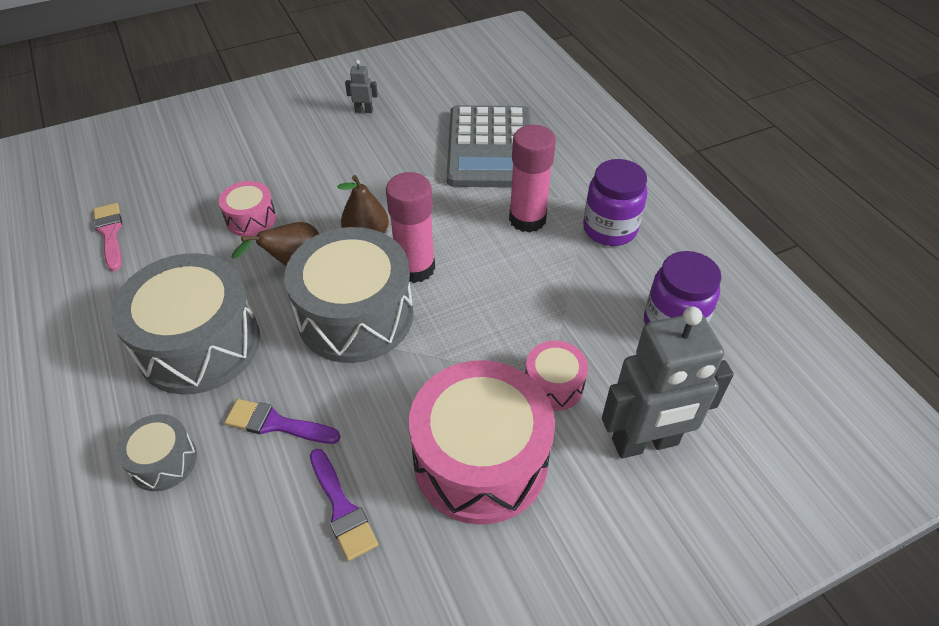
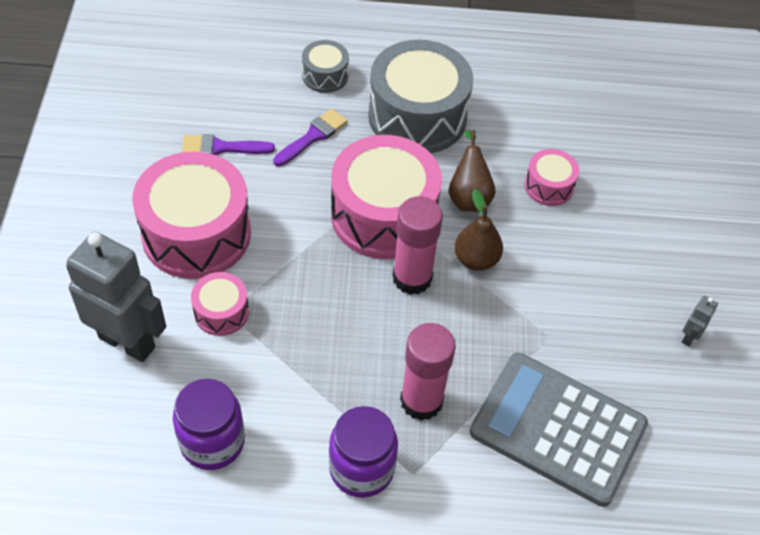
camera: 115 degrees right, 5 degrees up
(110, 233) = (581, 94): pink brush -> none
(355, 316) = (383, 215): grey drum -> pink drum
(645, 443) = (127, 342): grey robot -> grey robot turned 105 degrees clockwise

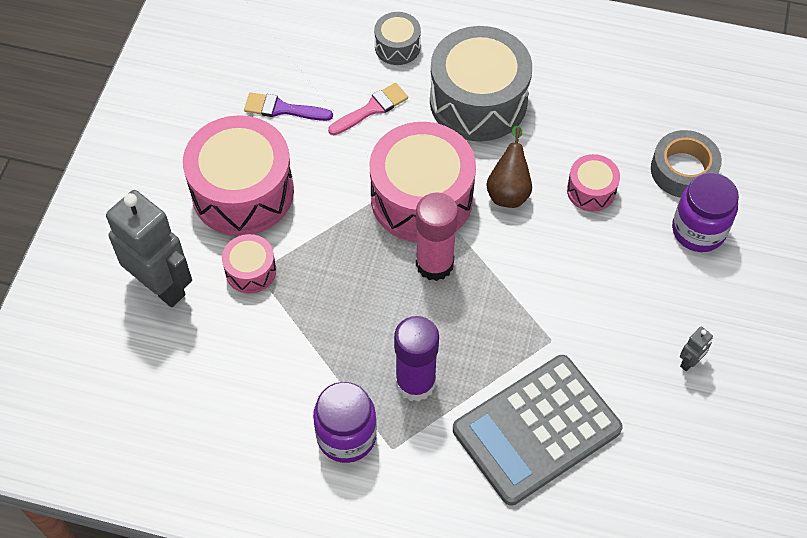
camera: 15 degrees right, 5 degrees up
(212, 442) = (219, 390): purple jar -> purple jar (698, 230)
(313, 136) = (372, 109): purple brush -> pink brush
(421, 401) = (415, 383): pink glue stick -> purple glue stick
(476, 259) = (500, 254): brown pear -> none
(557, 429) = (536, 429): grey calculator -> grey calculator turned 75 degrees counterclockwise
(631, 156) = (683, 170): none -> grey tape

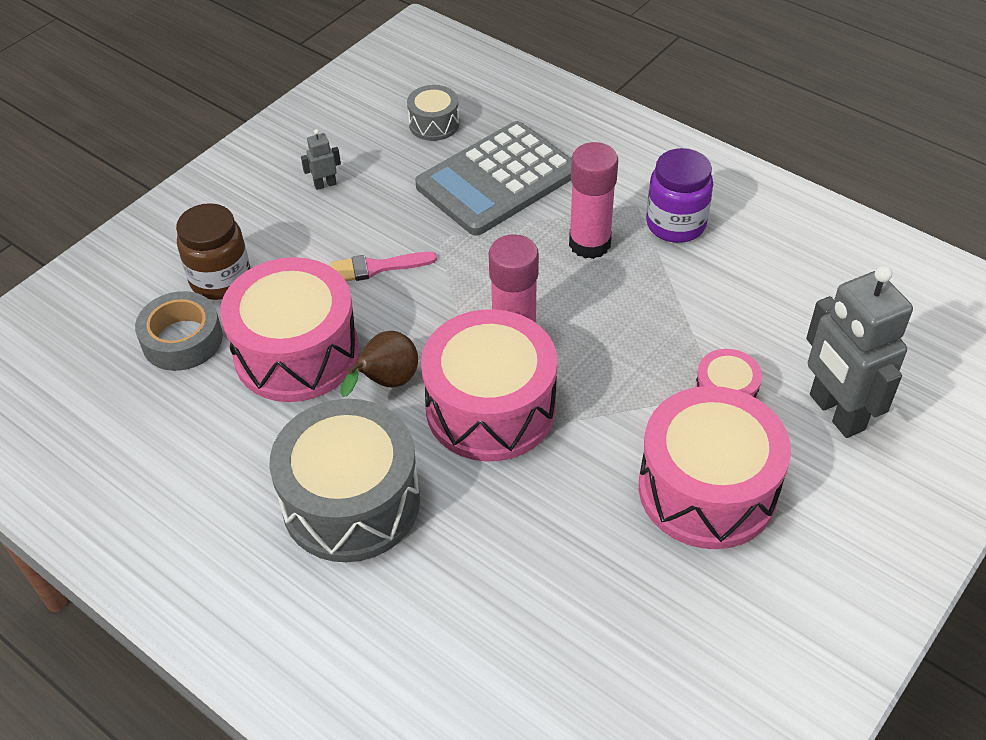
camera: 155 degrees left, 10 degrees down
(282, 109) = (615, 586): purple brush -> none
(372, 109) = (494, 541): pink brush -> pink brush (376, 267)
(397, 47) = (411, 624): grey drum -> grey drum (434, 124)
(415, 383) = (589, 244): purple glue stick -> pink glue stick
(536, 429) = (497, 180): grey calculator -> grey calculator turned 150 degrees clockwise
(591, 190) = (296, 353): pink drum -> pink drum, size x2.08
(698, 230) = (221, 280): purple jar -> brown jar

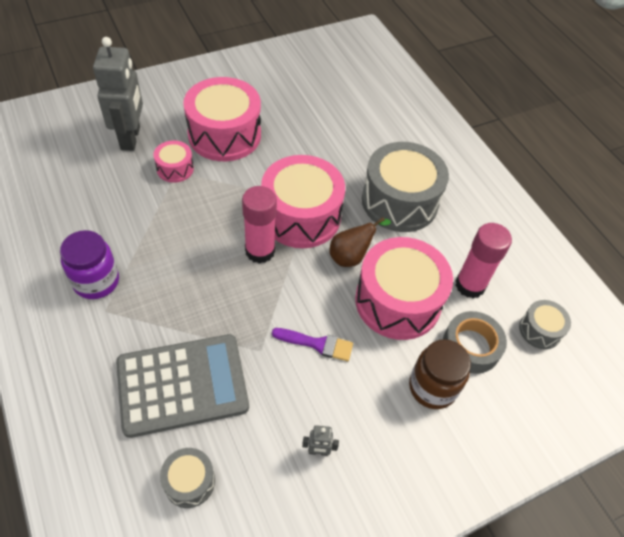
camera: 160 degrees left, 5 degrees up
(88, 397) = (540, 330): none -> grey drum
(376, 267) = (317, 344): pink brush -> purple brush
(589, 244) = (164, 294): pink glue stick -> pink glue stick (470, 285)

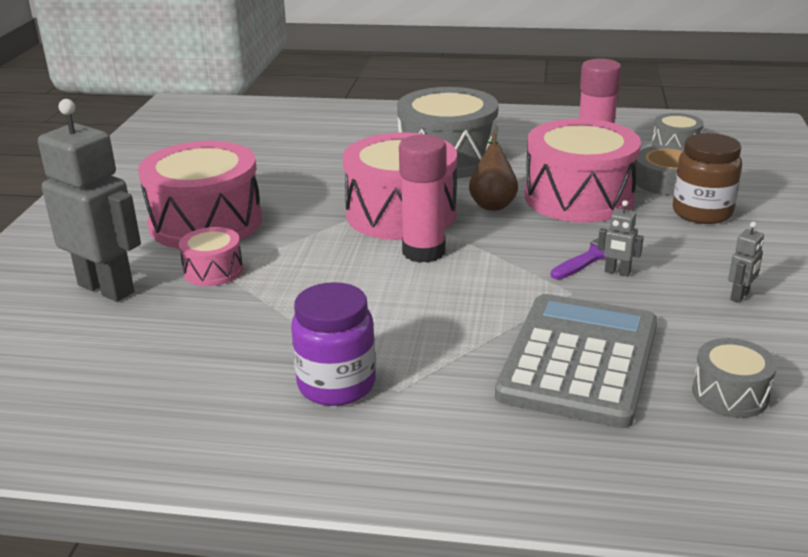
camera: 50 degrees left, 25 degrees down
(303, 365) = (617, 272): none -> grey robot

